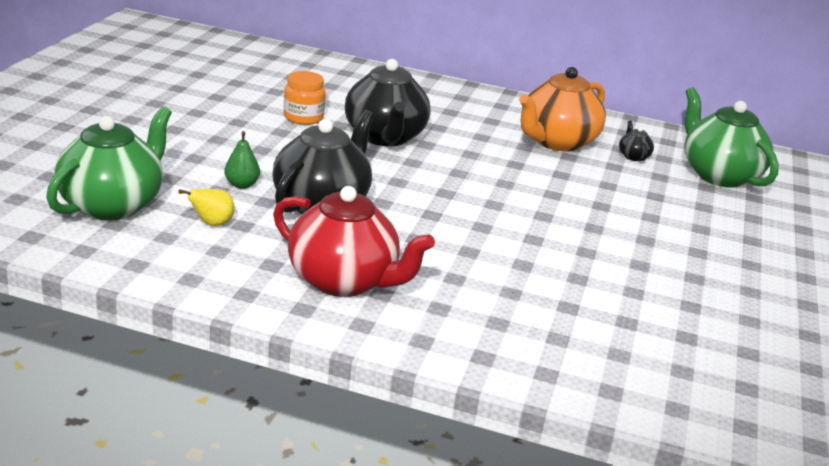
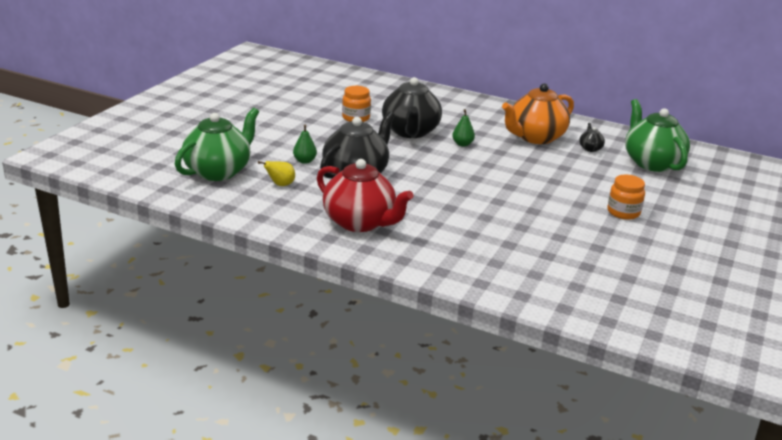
camera: 10 degrees right, 0 degrees up
(461, 154) = (462, 144): none -> green pear
(707, 250) = (623, 212): none -> orange jar

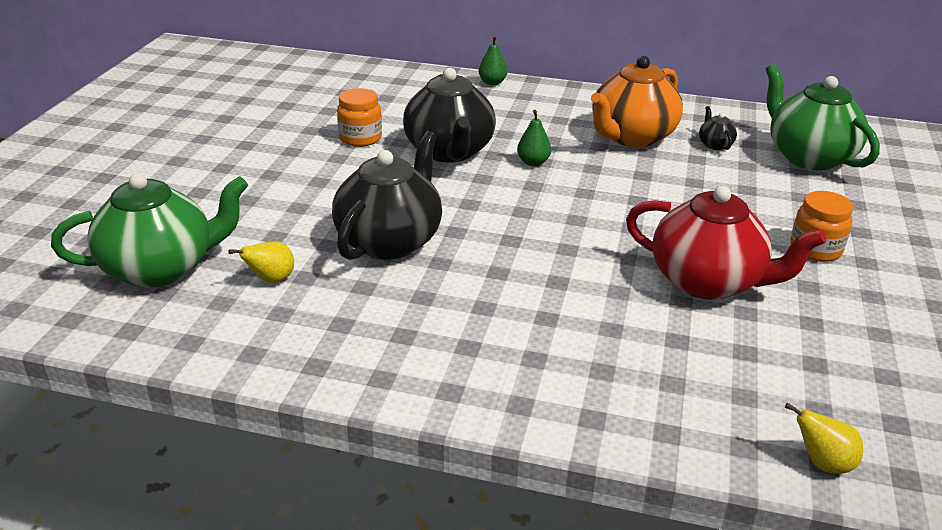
camera: 10 degrees left, 5 degrees up
(219, 171) = (161, 268): green teapot -> green teapot turned 45 degrees clockwise
(304, 161) = (301, 227): green pear -> green pear (492, 82)
(360, 222) = (424, 336): red teapot -> red teapot (708, 282)
(563, 308) = (822, 463): none -> yellow pear

